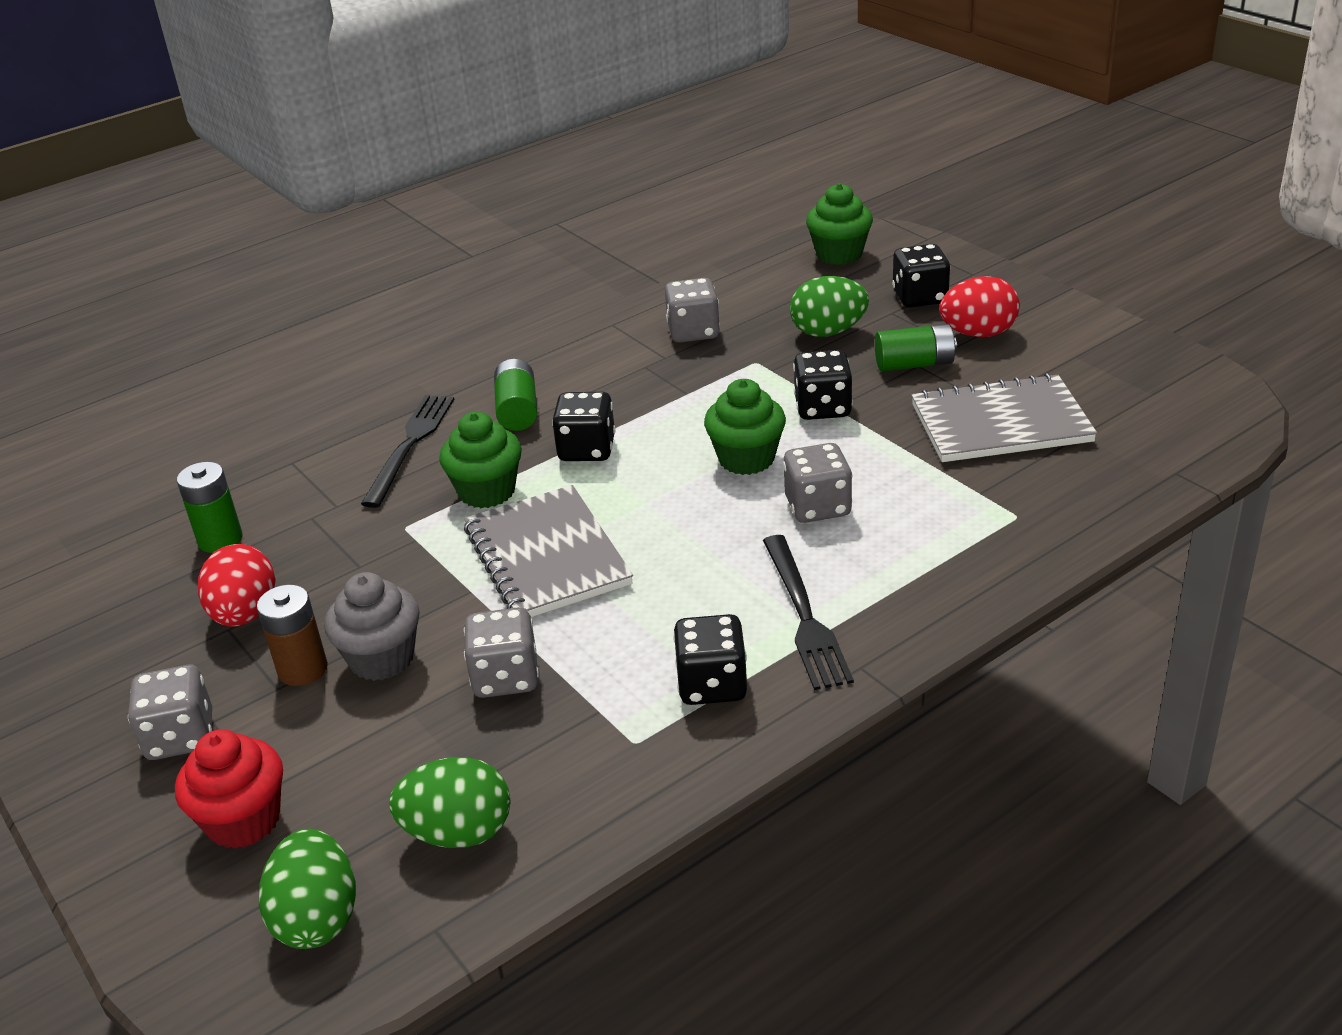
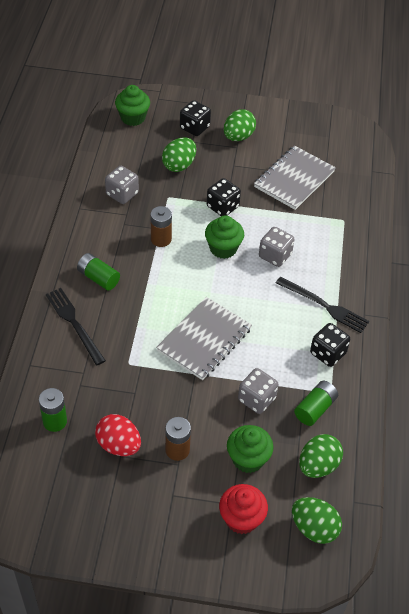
camera: 50 degrees left, 15 degrees up
(180, 737) = (170, 509): grey dice -> none
(382, 658) = (201, 424): grey cupcake -> none
(487, 491) = (140, 325): green cupcake -> green cupcake (248, 459)
(547, 556) = (204, 340): grey notebook -> grey notebook turned 75 degrees counterclockwise
(587, 449) = (154, 281): black dice -> none
(669, 406) = (161, 239): none -> brown battery
(914, 364) = (232, 165): green battery -> green battery (315, 409)
(978, 333) = (238, 137): red egg -> green egg

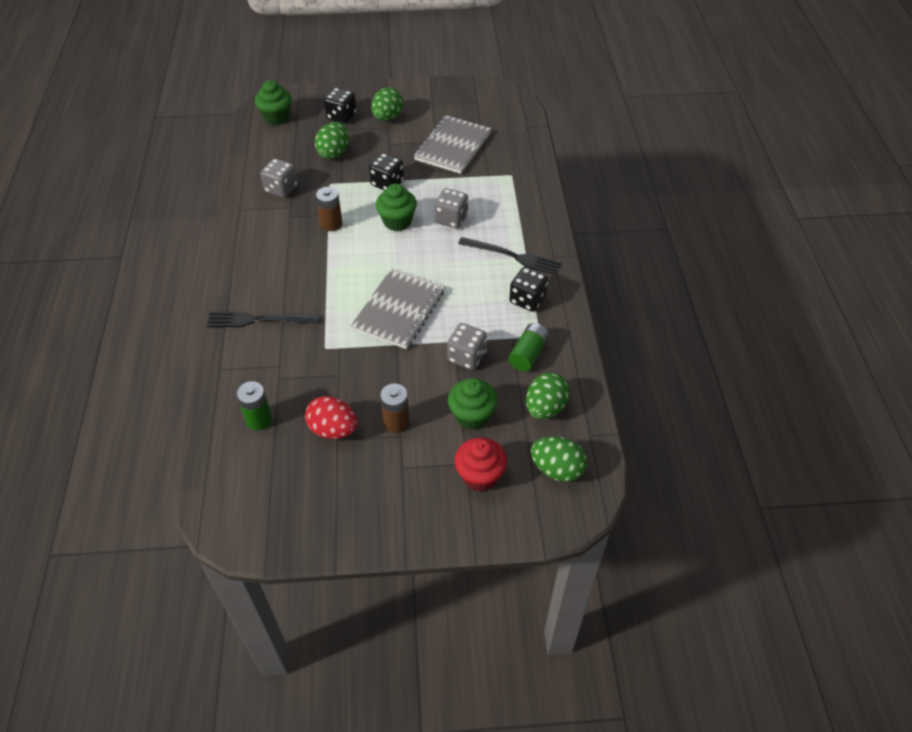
camera: 10 degrees left, 0 degrees up
(74, 323) = (258, 320): black fork -> black fork turned 45 degrees counterclockwise
(98, 278) = (274, 271): green battery -> none

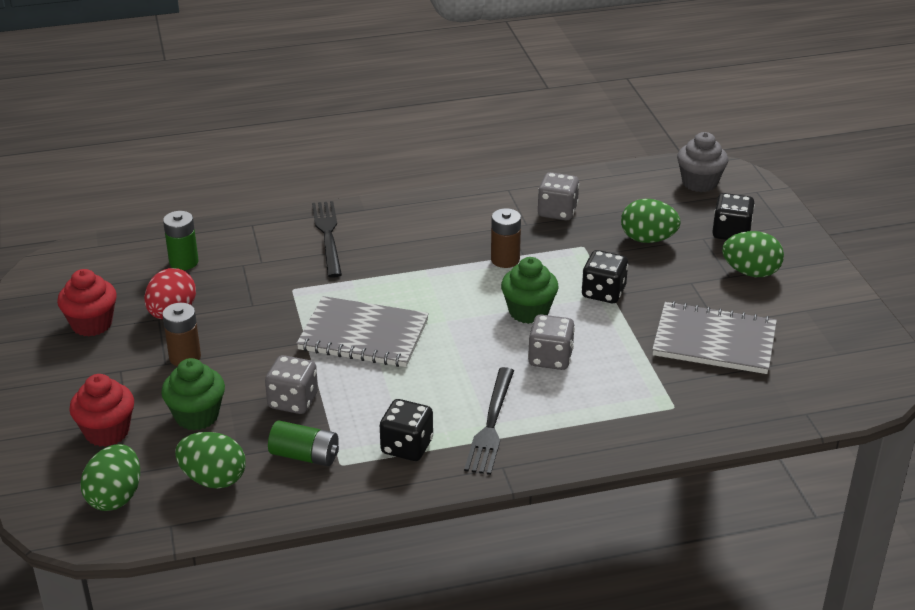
camera: 80 degrees right, 15 degrees down
(276, 117) = (699, 183): green cupcake -> grey cupcake
(330, 489) = (92, 324): none -> red cupcake

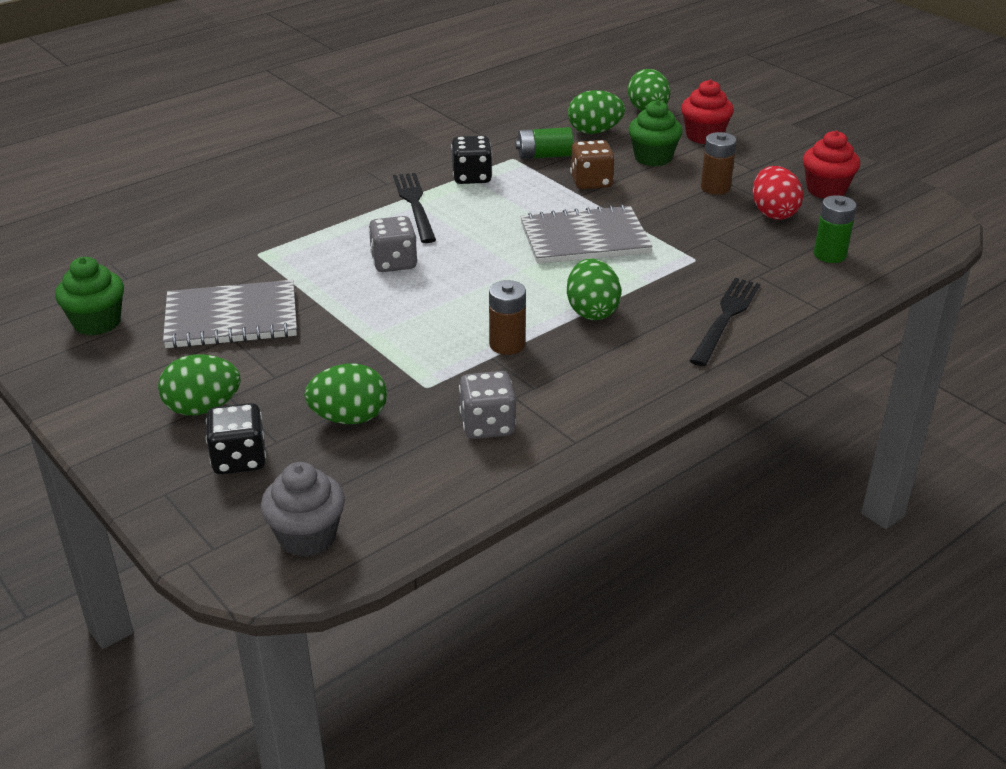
camera: 155 degrees right, 0 degrees up
(293, 401) = (591, 182): grey dice -> brown dice
(328, 236) = (725, 318): black fork -> black fork turned 120 degrees counterclockwise
(420, 268) = (592, 311): none -> green egg
(528, 312) = (442, 297): green cupcake -> green cupcake (97, 322)
(603, 292) = (373, 337): black dice -> none

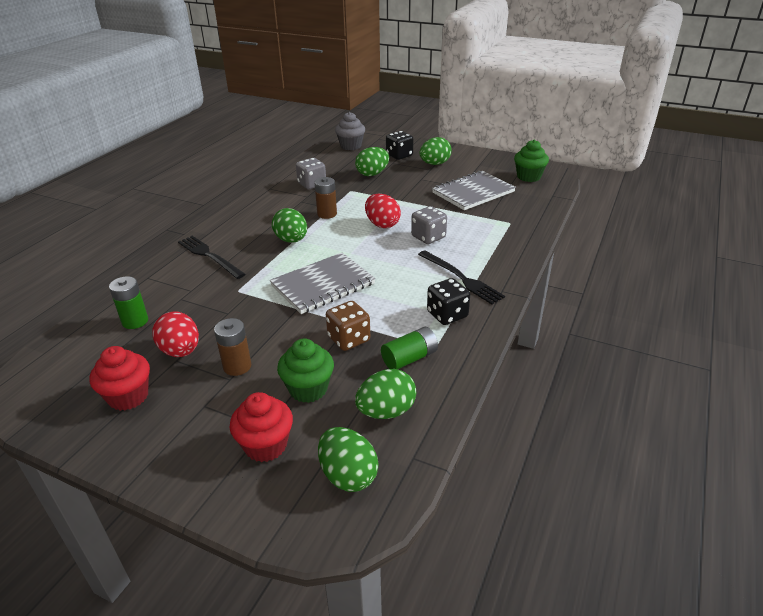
camera: 155 degrees right, 0 degrees up
(437, 300) = (382, 224): none -> red egg
(725, 318) = (209, 256): black fork -> black fork turned 135 degrees clockwise

